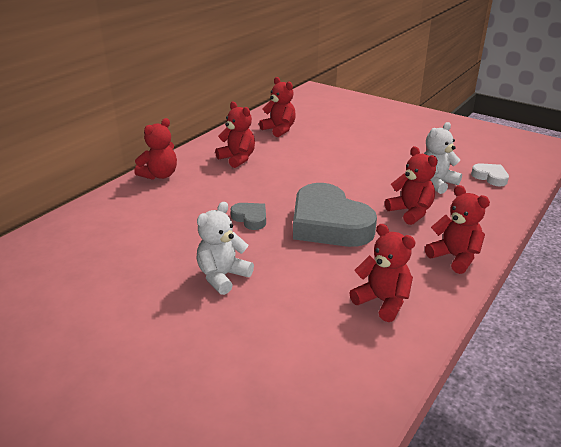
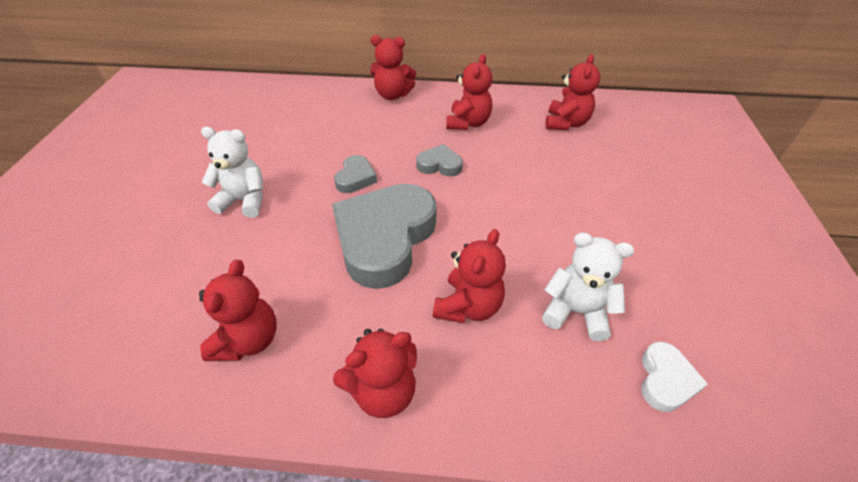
camera: 60 degrees right, 15 degrees up
(272, 183) = (439, 165): none -> grey heart
(454, 257) = (383, 391): red teddy bear -> red teddy bear turned 45 degrees clockwise

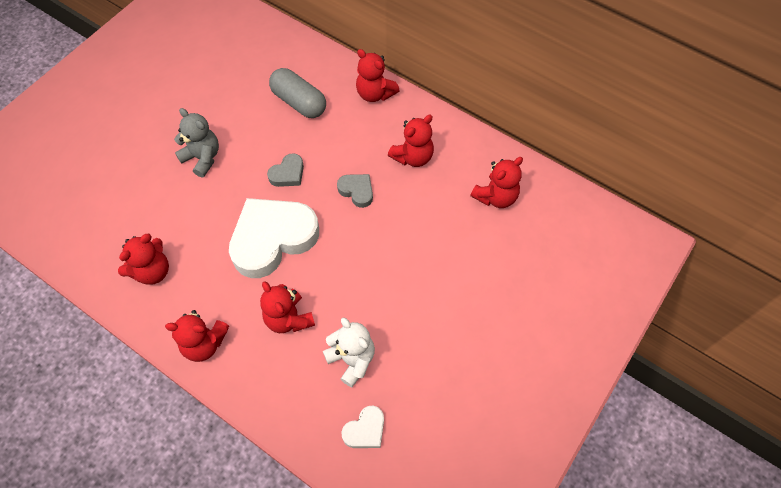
camera: 30 degrees right, 15 degrees up
(244, 200) = (202, 158): white teddy bear -> grey teddy bear
(323, 123) = (299, 102): none -> grey capsule
(385, 238) = (273, 239): grey heart -> white heart
(468, 306) = (289, 318): red teddy bear -> red teddy bear turned 90 degrees clockwise

